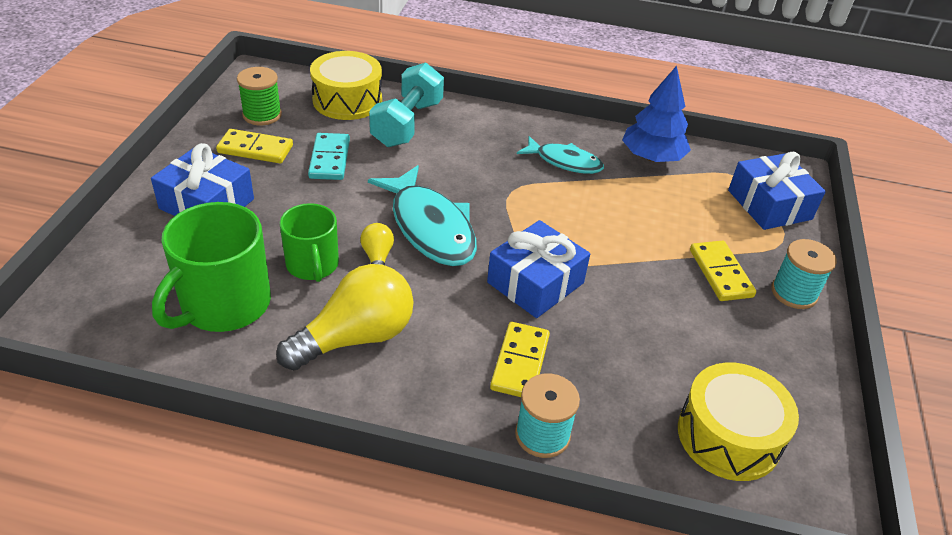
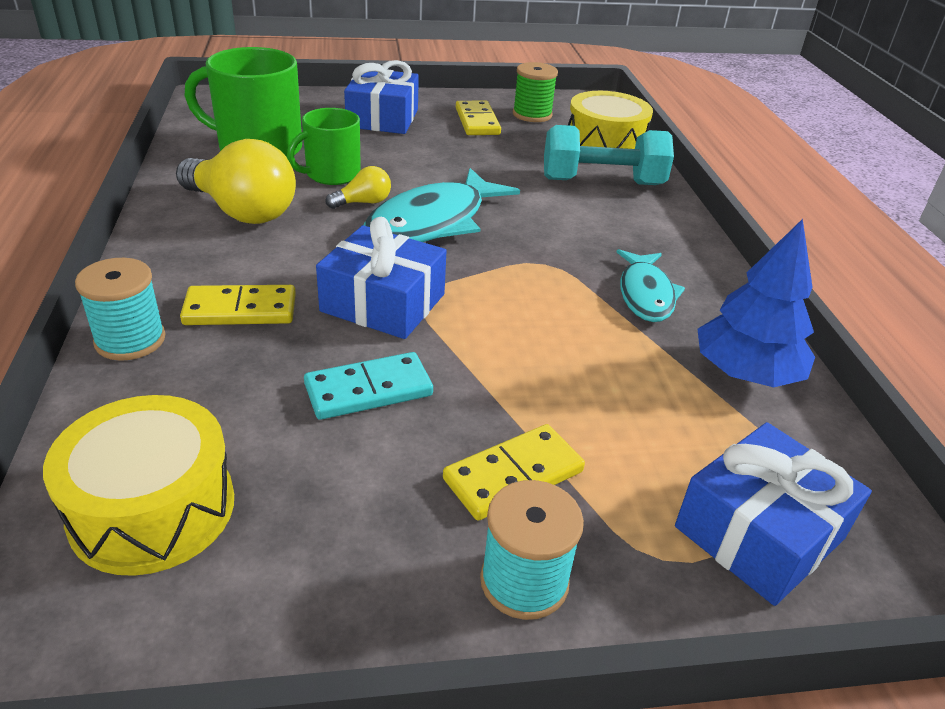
camera: 70 degrees right, 5 degrees down
(330, 159) = (496, 154): turquoise domino -> turquoise domino (368, 390)

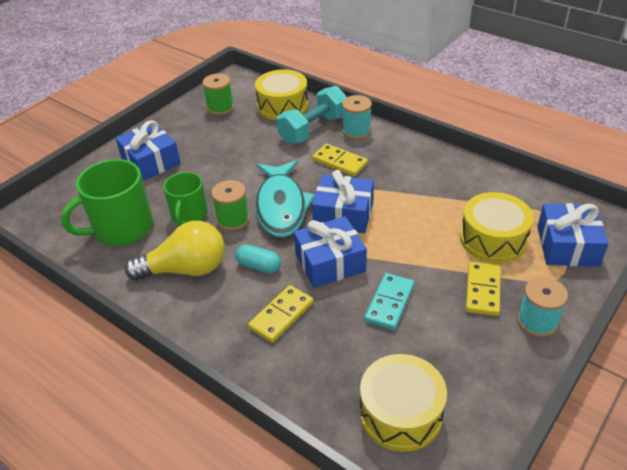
camera: 40 degrees left, 5 degrees up
(130, 340) = (264, 369): turquoise spool -> turquoise spool (356, 131)
(307, 254) = (259, 266): none -> turquoise capsule
(363, 202) = (233, 219): yellow light bulb -> green spool
(477, 121) = (202, 130): yellow domino -> yellow domino (339, 162)
(486, 272) = (343, 214): none -> blue gift
(642, 432) = (493, 239): none -> yellow drum
(645, 294) = (413, 178): turquoise fish -> none
(745, 373) = (488, 187): blue tree -> none

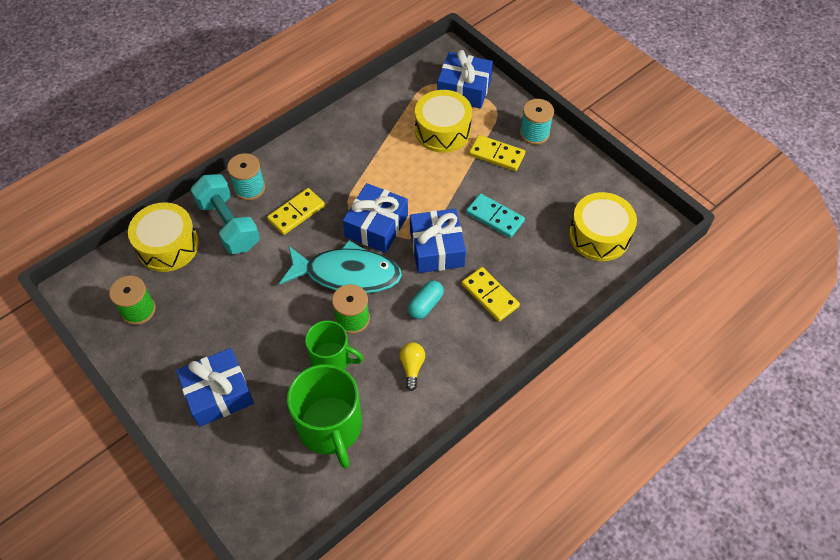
camera: 80 degrees left, 15 degrees up
(186, 269) = (412, 367): yellow light bulb -> yellow light bulb, size x0.47

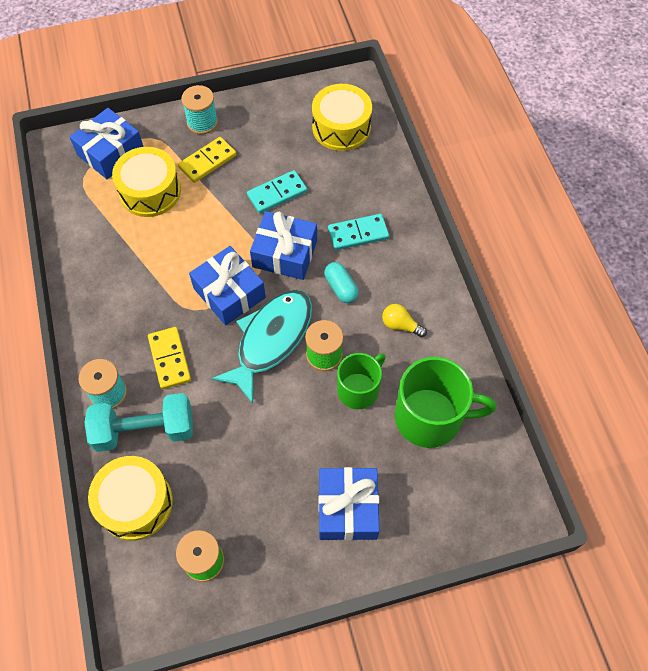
camera: 65 degrees left, 5 degrees up
(490, 295) = (358, 234): yellow domino -> turquoise domino

